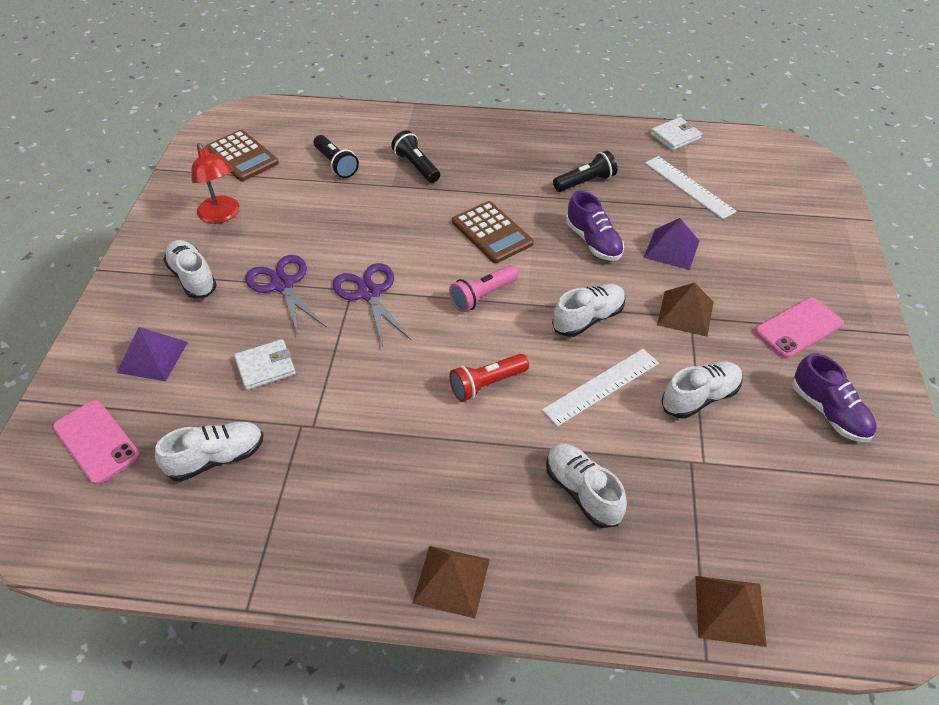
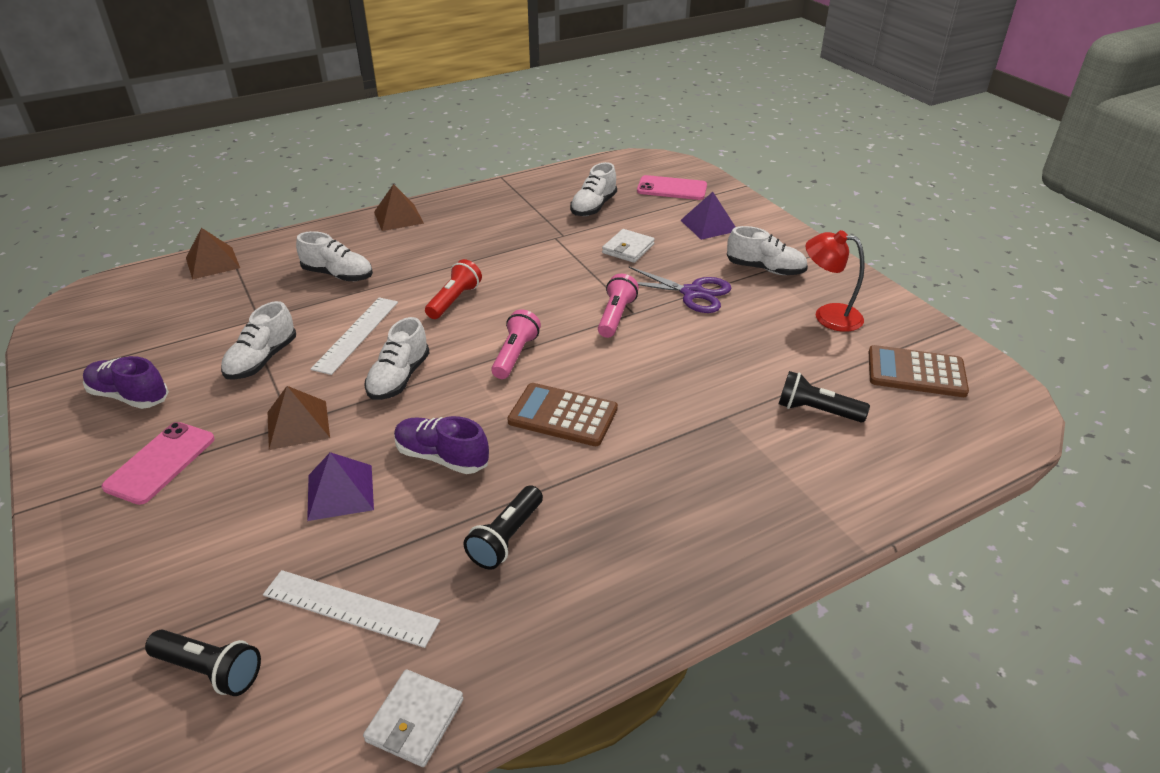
camera: 145 degrees right, 10 degrees down
(369, 293) = (616, 316): purple scissors -> pink flashlight
(416, 166) = (732, 453): black flashlight -> black flashlight (210, 670)

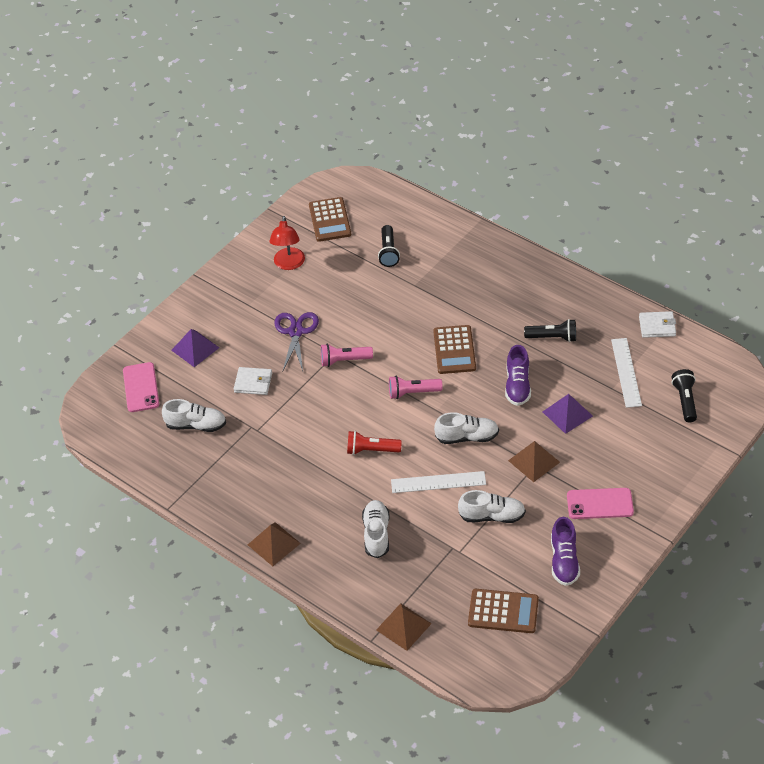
camera: 110 degrees left, 10 degrees up
(137, 328) = (503, 611): none -> brown calculator
(765, 269) = (245, 304): white shoe -> none

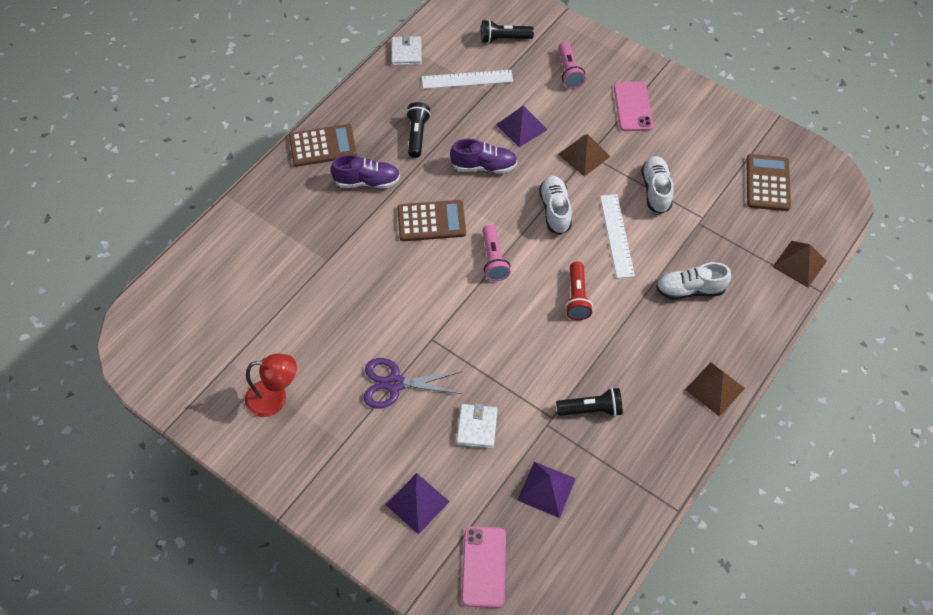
camera: 95 degrees left, 10 degrees up
(141, 387) = (484, 566): pink phone -> pink phone turned 75 degrees counterclockwise
(196, 425) = (546, 489): white shoe -> purple pyramid
(330, 220) = (200, 354): brown calculator -> brown calculator (323, 146)
(344, 360) = (443, 329): pink flashlight -> pink flashlight (569, 72)
(388, 252) = (268, 288): black flashlight -> black flashlight (591, 409)
(564, 561) = (702, 135): purple shoe -> purple shoe (367, 181)

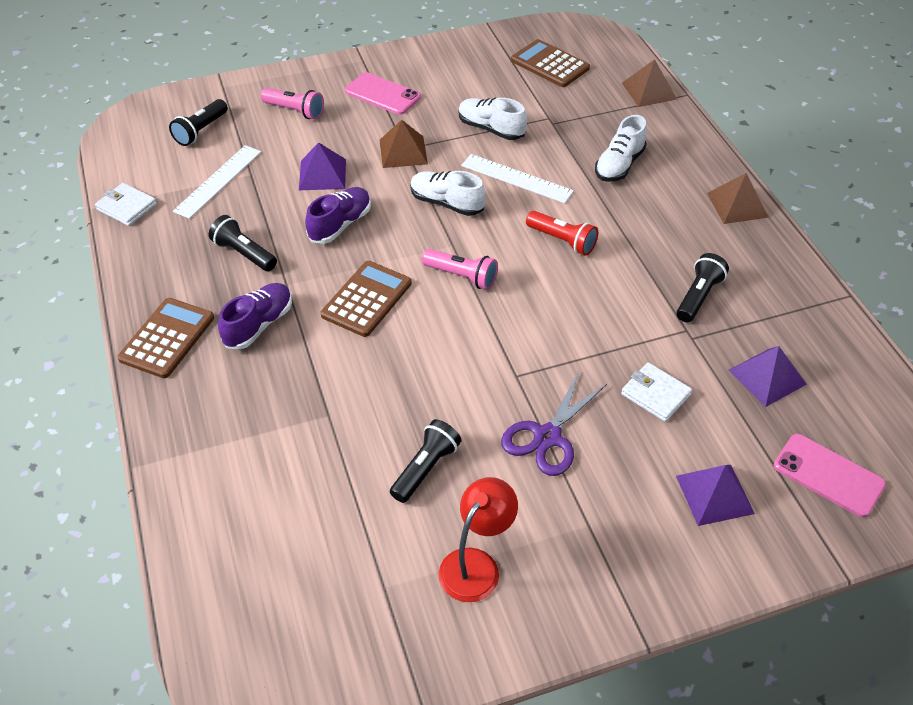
camera: 55 degrees left, 10 degrees down
(324, 333) = (426, 468): none -> black flashlight

